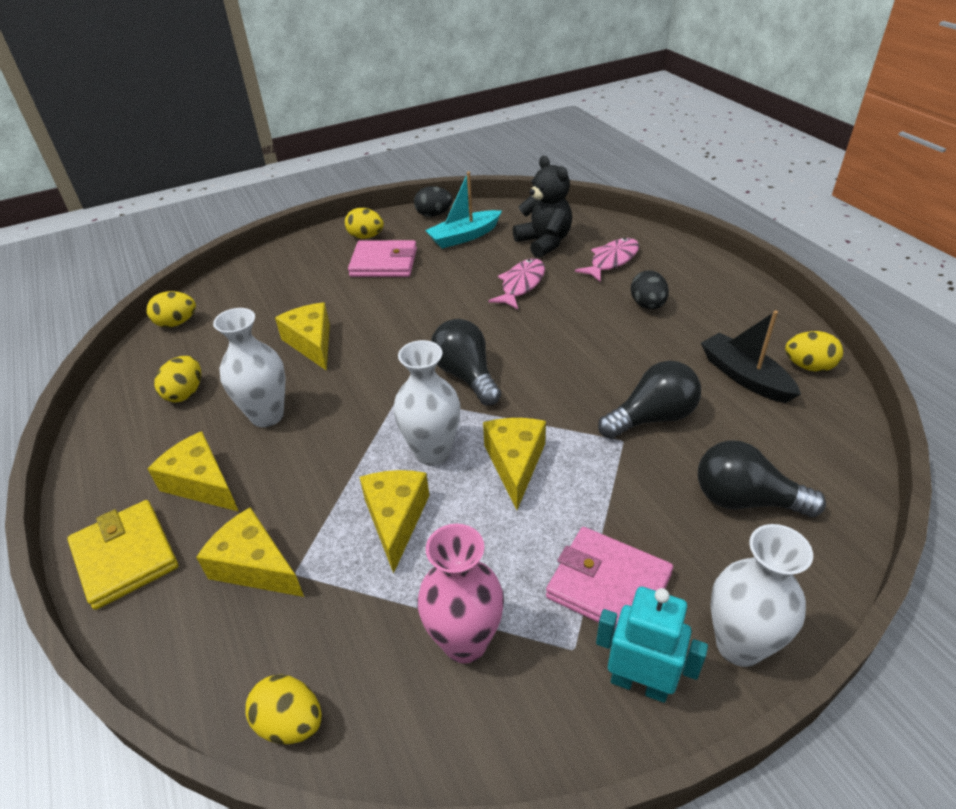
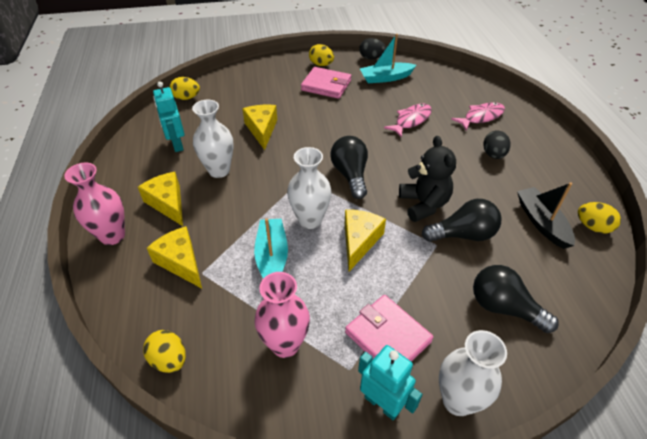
camera: 15 degrees right, 5 degrees up
(125, 556) = (112, 236): yellow wallet -> pink vase
(185, 393) = (177, 144): yellow egg -> turquoise robot
(396, 519) = (272, 257): yellow cheese -> turquoise boat
(544, 242) = (439, 93): black teddy bear -> black teddy bear (423, 204)

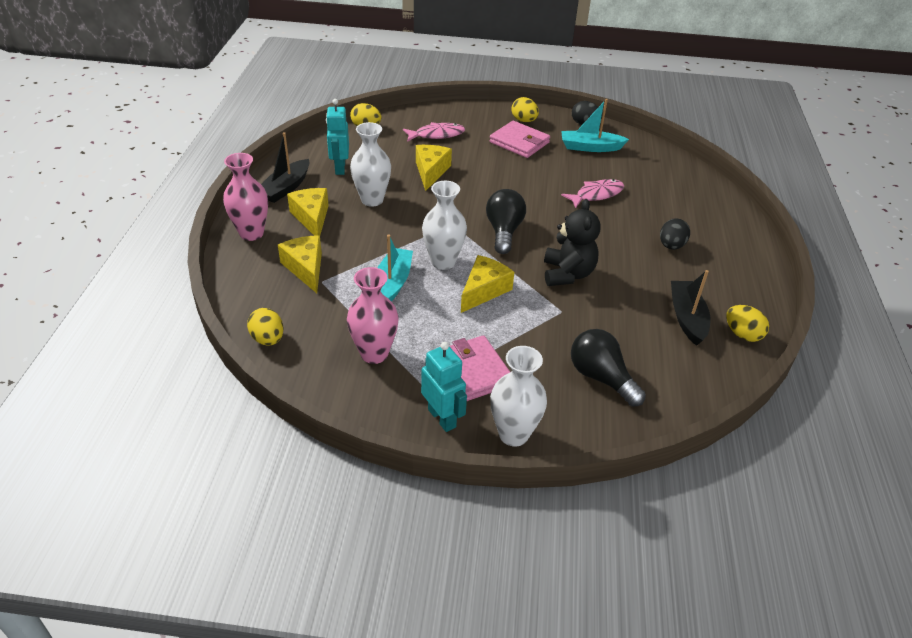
camera: 15 degrees right, 5 degrees down
(131, 177) = (286, 188): none -> black boat
(463, 234) = (594, 309): black light bulb -> none
(481, 117) = (679, 207): pink fish -> pink fish (437, 135)

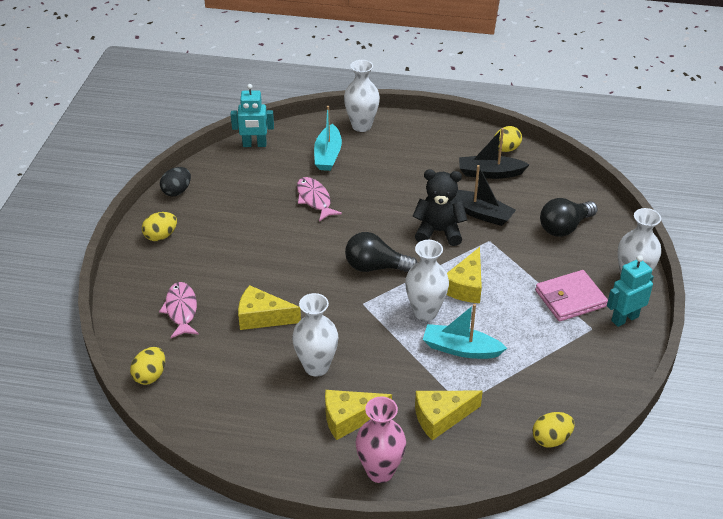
camera: 85 degrees left, 0 degrees up
(286, 188) = (287, 447): black boat -> black boat (481, 213)
(340, 168) = (247, 398): turquoise robot -> turquoise robot (254, 145)
(374, 353) = (559, 361): pink vase -> none
(484, 290) = (466, 286): yellow cheese -> yellow cheese turned 105 degrees counterclockwise
(519, 142) = (208, 243): pink wallet -> none
(590, 147) = (226, 193): turquoise boat -> turquoise boat (328, 155)
(671, 246) = (396, 166): black egg -> none
(733, 222) = (361, 126): none -> white vase

